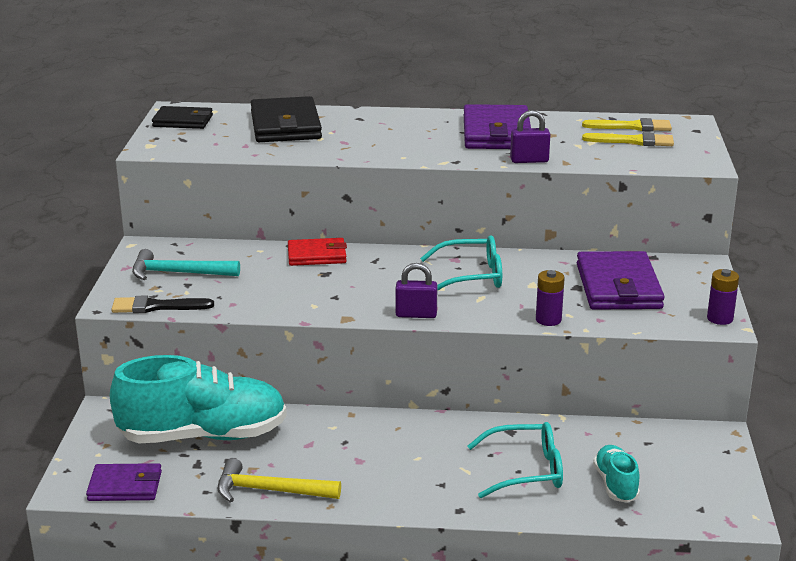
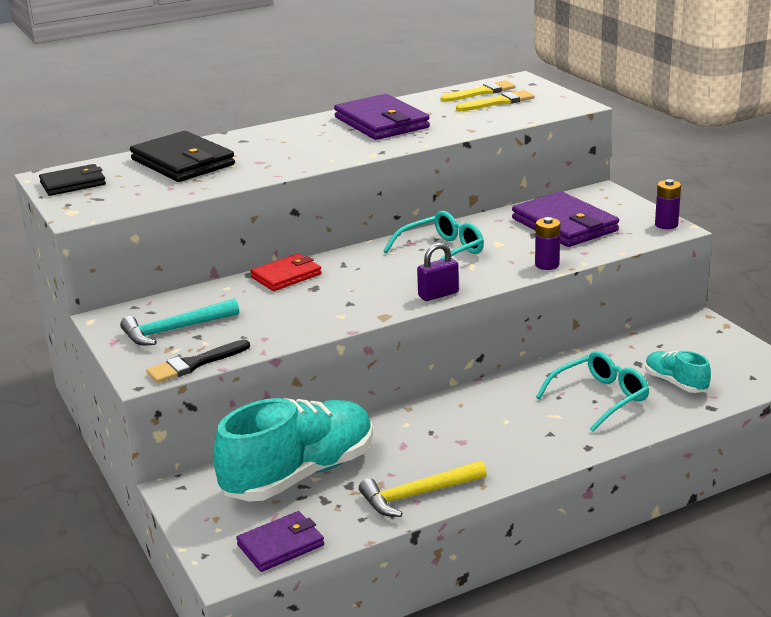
camera: 30 degrees left, 0 degrees up
(529, 160) = (441, 136): purple padlock -> none

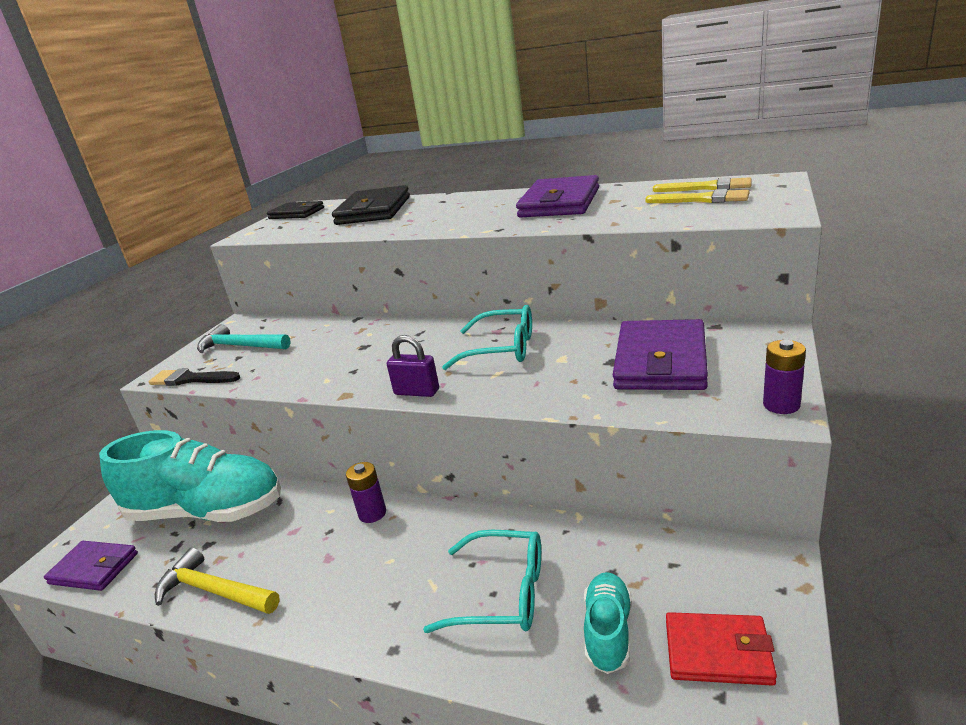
camera: 50 degrees right, 0 degrees up
(286, 276) = (370, 328): red wallet -> red wallet (718, 652)
(547, 265) = (557, 401): purple battery -> purple battery (372, 513)

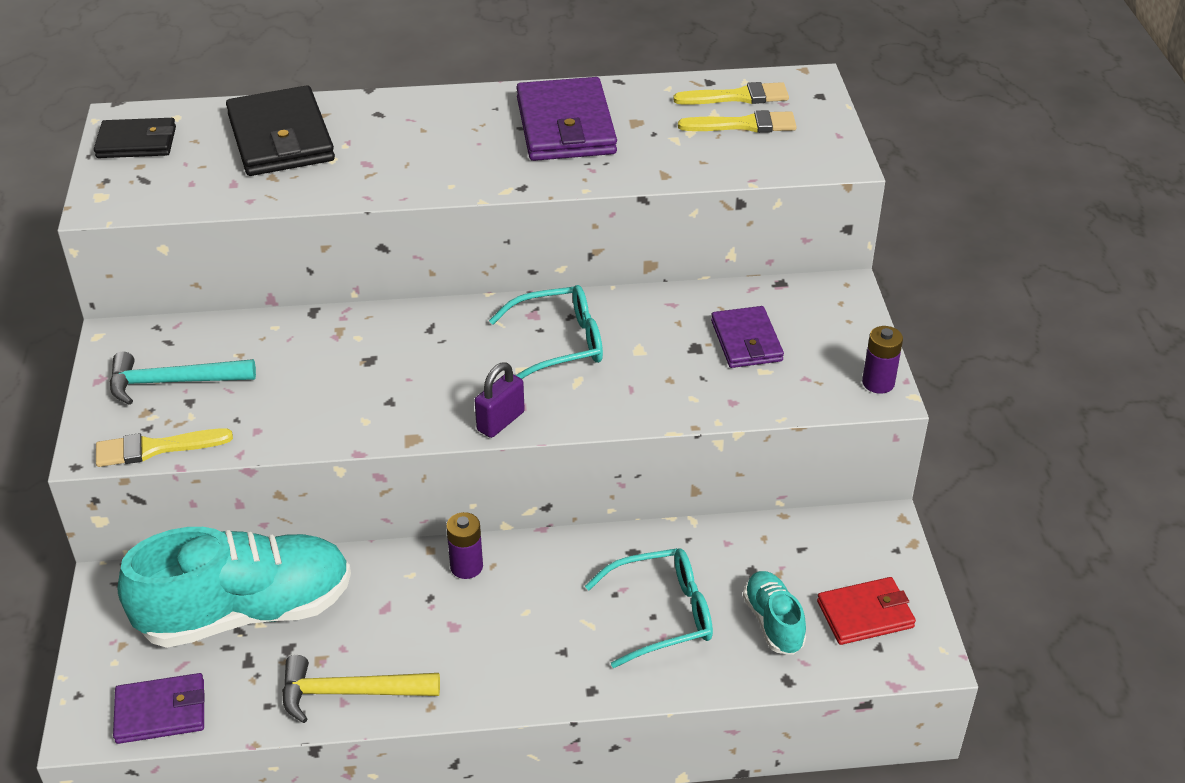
camera: 30 degrees left, 15 degrees up
(191, 379) = (156, 448): black brush -> yellow brush
(416, 392) = (500, 421): purple padlock -> purple padlock turned 45 degrees counterclockwise
(660, 361) = (746, 341): purple wallet -> purple wallet, size x0.61

